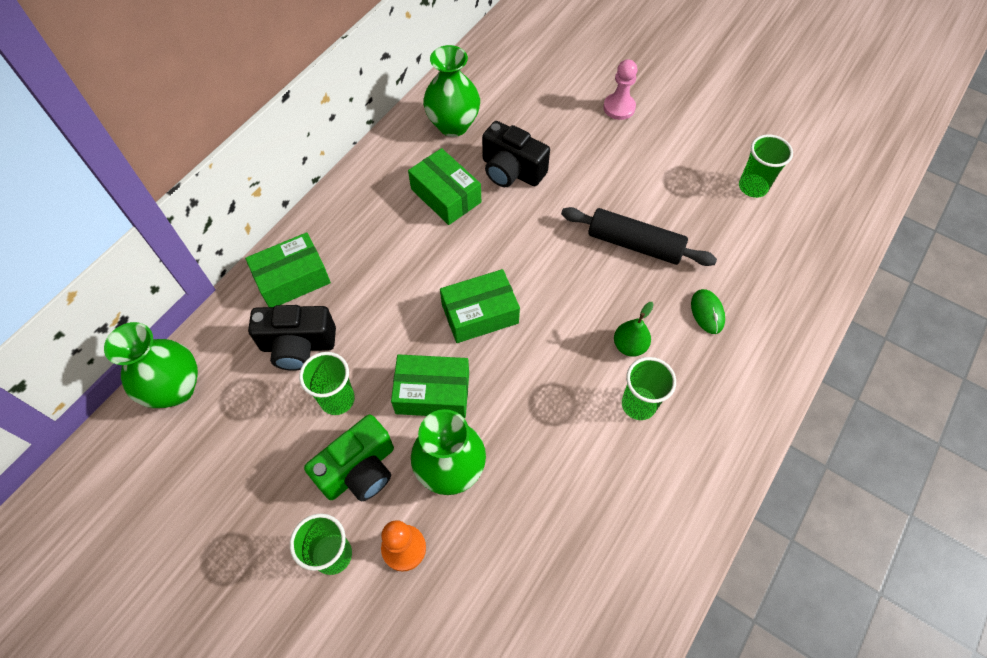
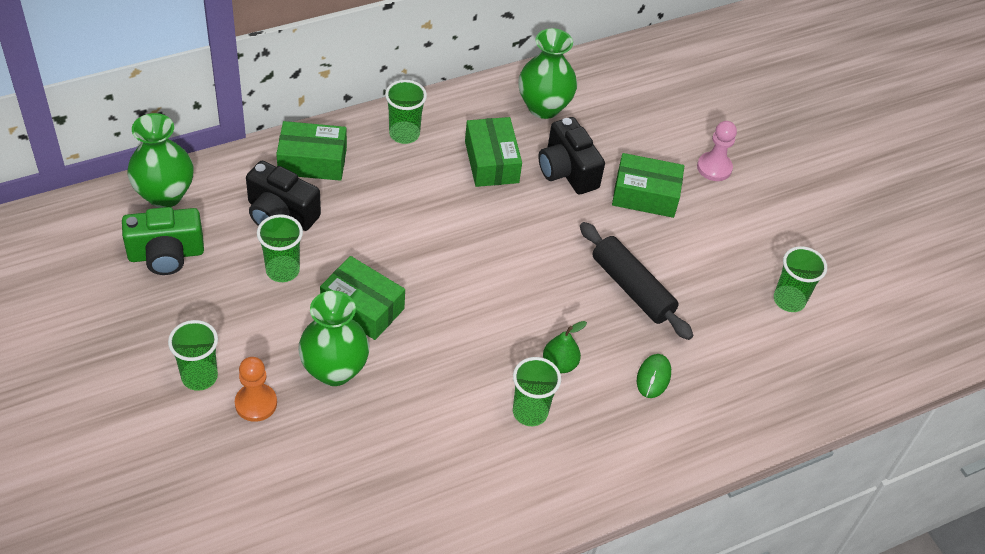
camera: 25 degrees right, 10 degrees down
(355, 210) = (404, 134): none -> green cup
(359, 470) = (262, 330): green camera -> green camera (166, 254)
(480, 314) = (448, 270): green box -> green box (645, 195)

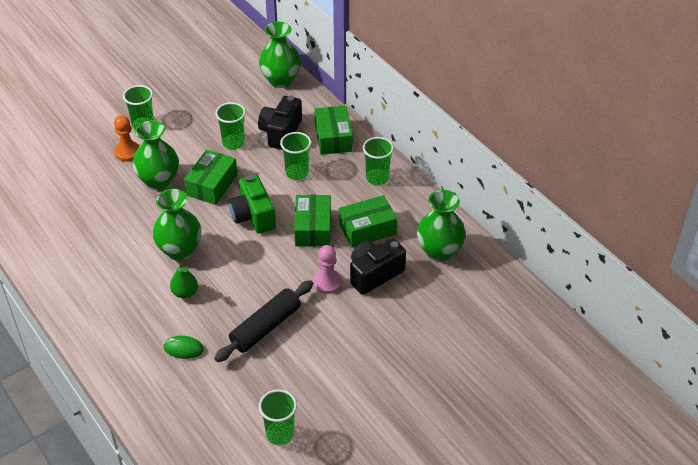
camera: 85 degrees right, 5 degrees down
(166, 254) = (232, 92): green camera -> green camera (253, 216)
(481, 360) = (180, 250): none -> green vase
(530, 412) = (141, 282): green cup -> green cup (297, 173)
(645, 195) = (365, 326): green box -> green box (313, 228)
(714, 168) = (414, 371): pink pawn -> pink pawn (327, 282)

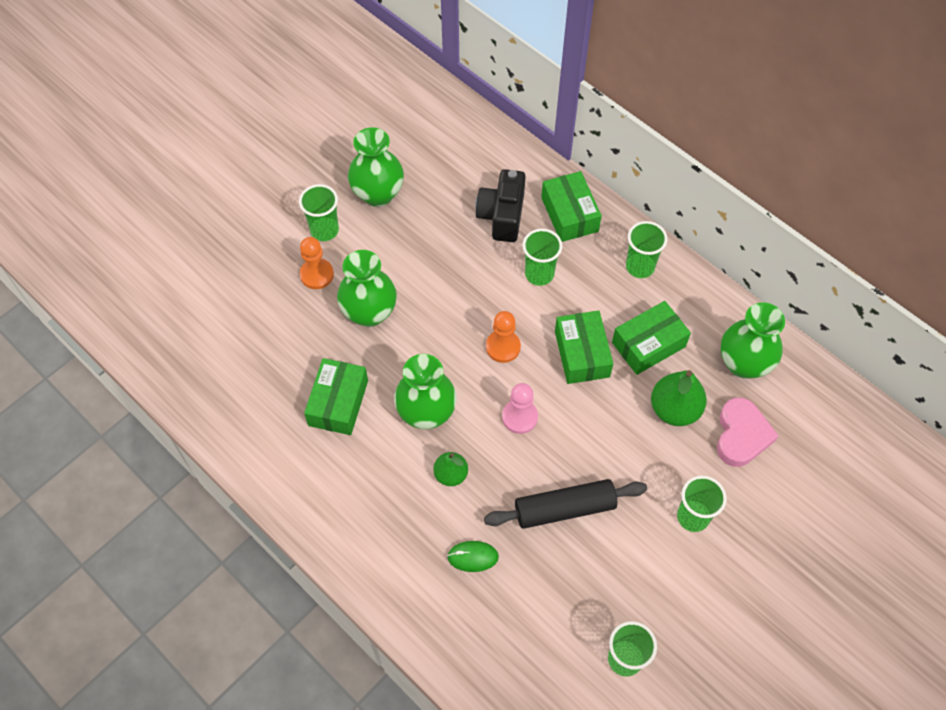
camera: 10 degrees left, 15 degrees up
(212, 185) = (438, 308): green box -> green box (338, 403)
(233, 143) = (447, 240): green cup -> green cup (693, 517)
(253, 216) = (503, 347): green camera -> orange pawn
(266, 327) = (565, 509): black rolling pin -> black rolling pin turned 45 degrees clockwise
(281, 80) = (479, 136): green vase -> green vase (378, 194)
(327, 282) = (621, 431): pink pawn -> pink pawn (520, 417)
(374, 274) = (674, 409): black camera -> green pear
(422, 298) = (741, 435): none -> pink heart

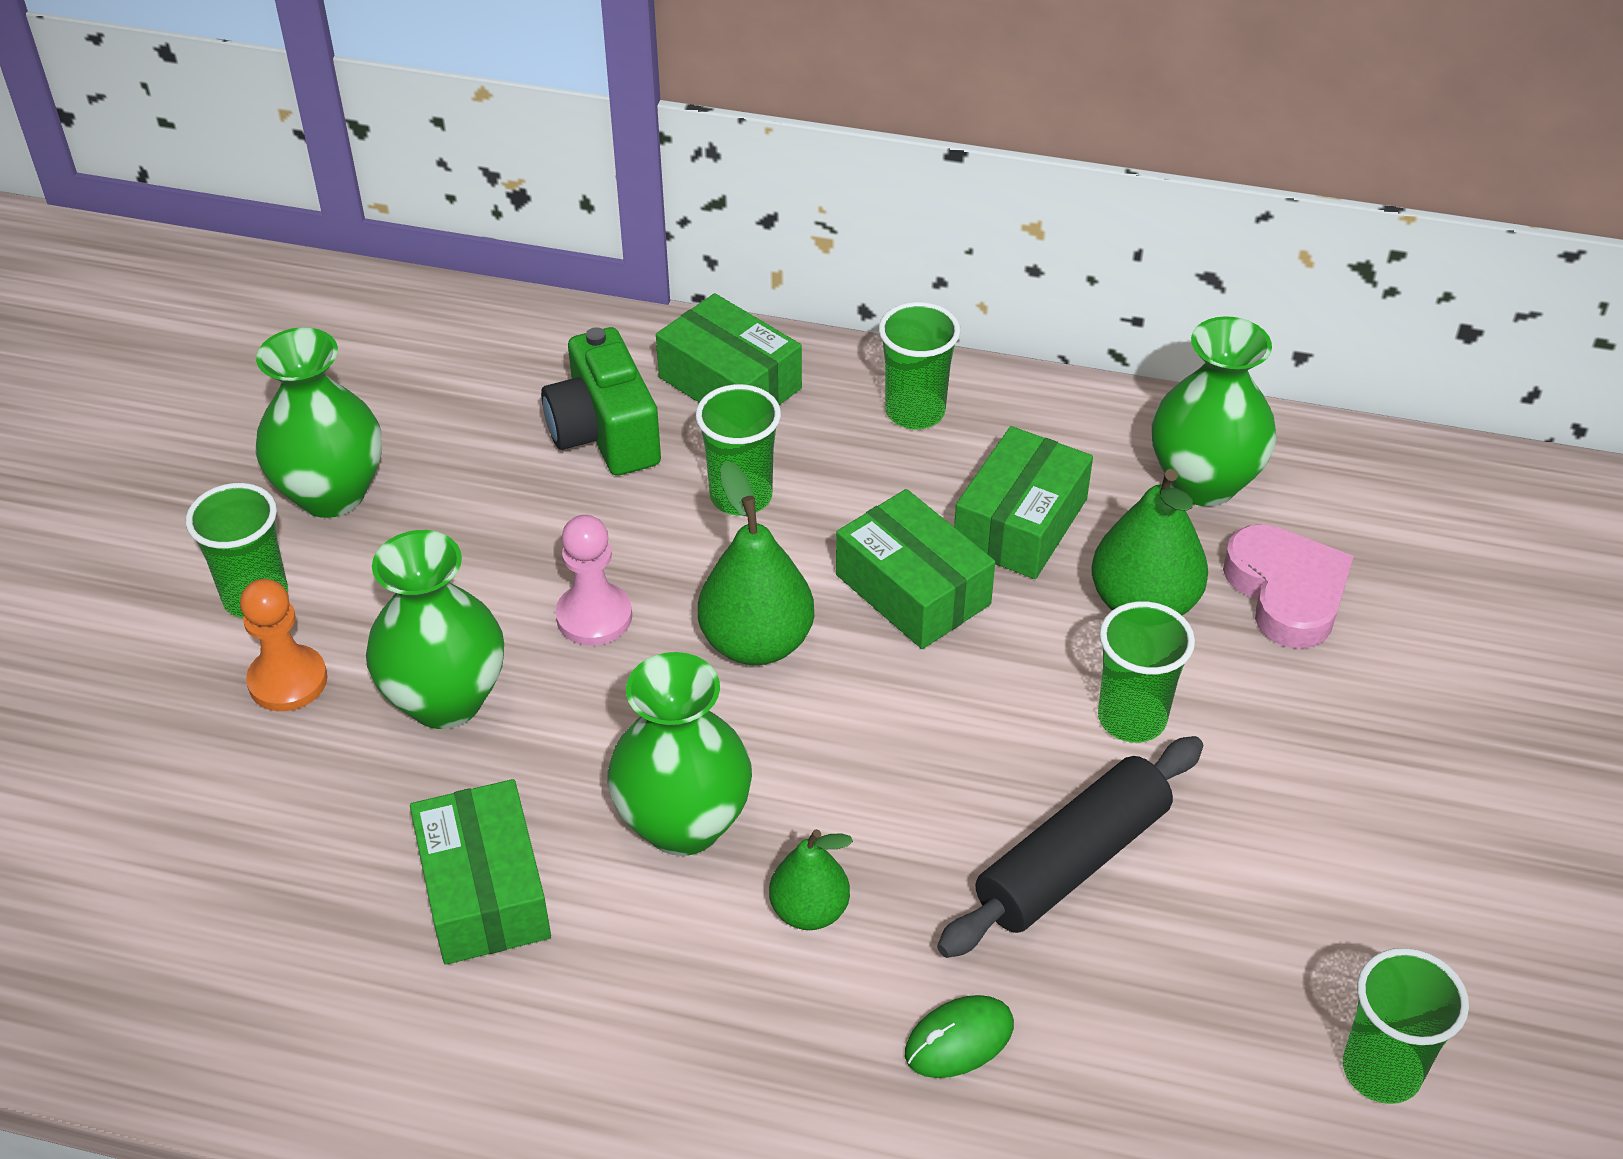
camera: 30 degrees left, 15 degrees down
(502, 216) = (604, 434): black camera -> green camera
(503, 347) = (756, 643): orange pawn -> green pear
(520, 417) = (873, 745): pink pawn -> pink pawn (594, 617)
(693, 517) = (1309, 761): green cup -> green cup (1132, 718)

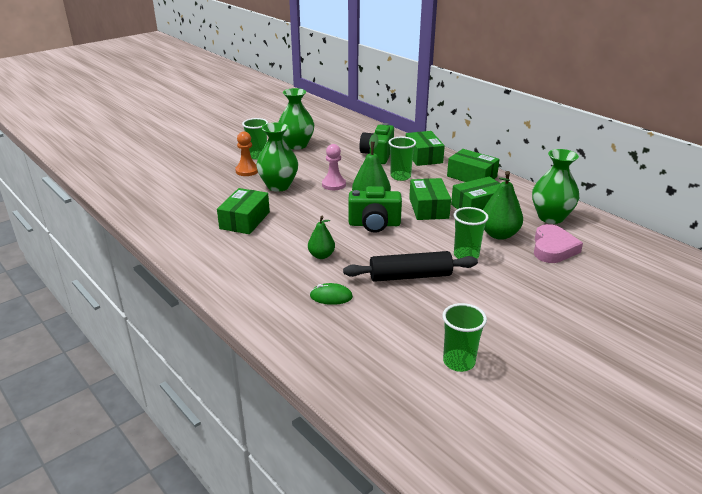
camera: 35 degrees right, 15 degrees down
(683, 823) = (309, 227): green vase -> none
(835, 721) = (374, 224): none -> green camera
(915, 412) = (471, 176): green cup -> green box

